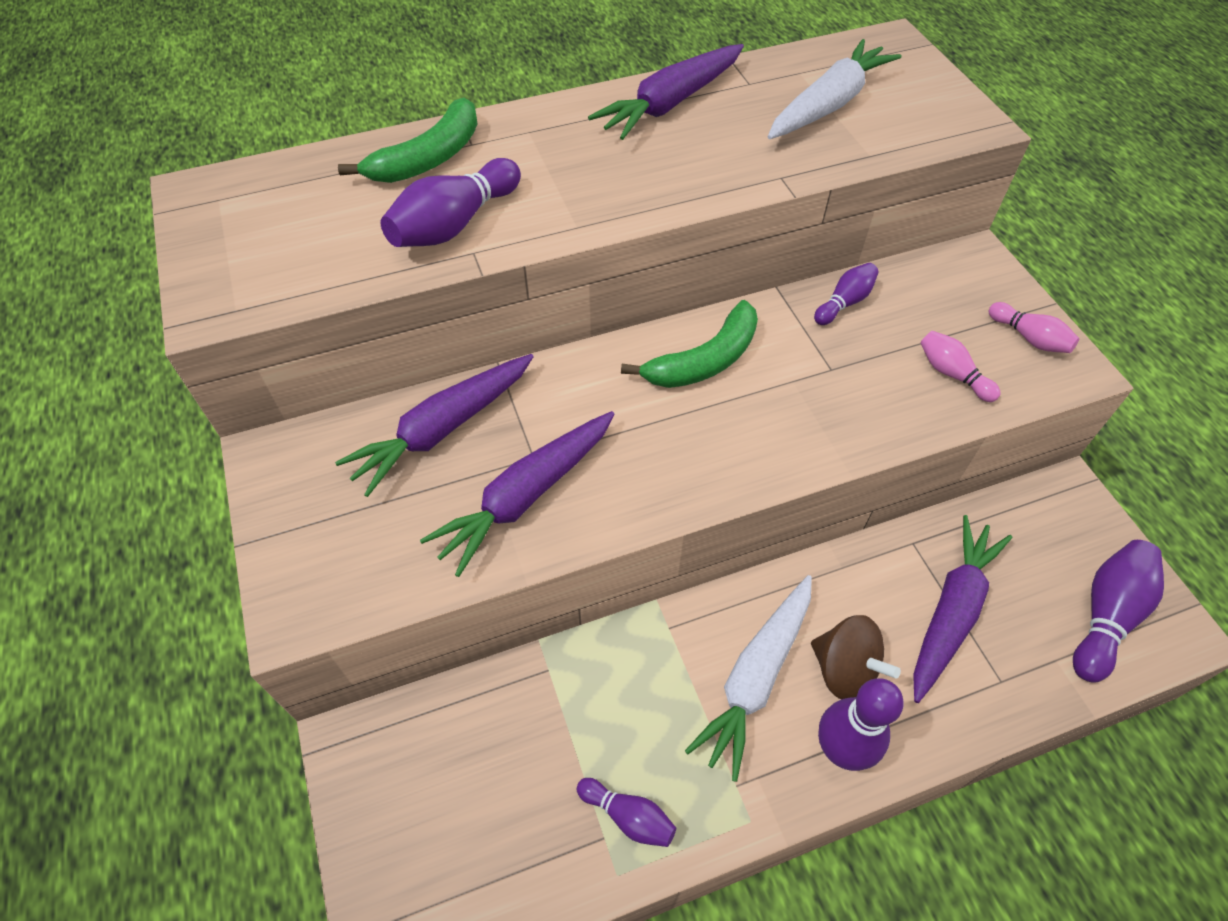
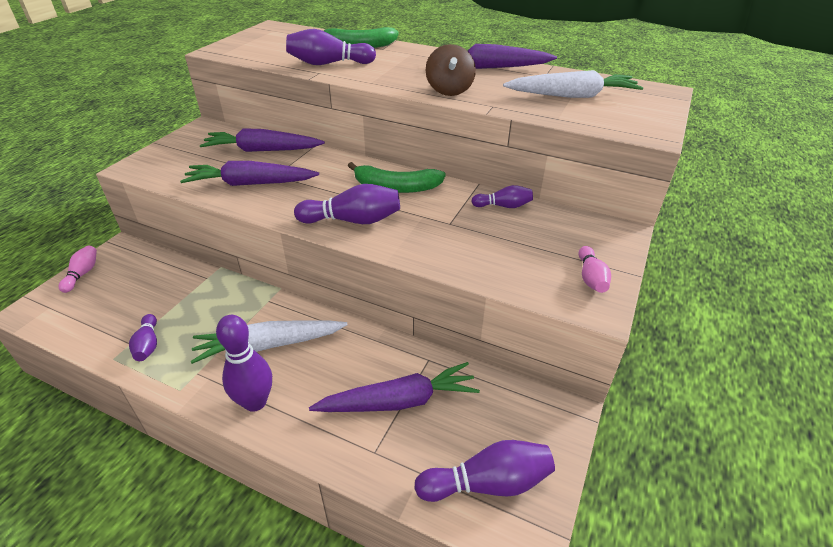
camera: 45 degrees right, 15 degrees down
(736, 448) = (353, 220): none -> purple bowling pin
(844, 669) = (309, 376): brown spinning top -> brown spinning top (449, 90)
(952, 374) = (512, 262): pink bowling pin -> pink bowling pin (82, 274)

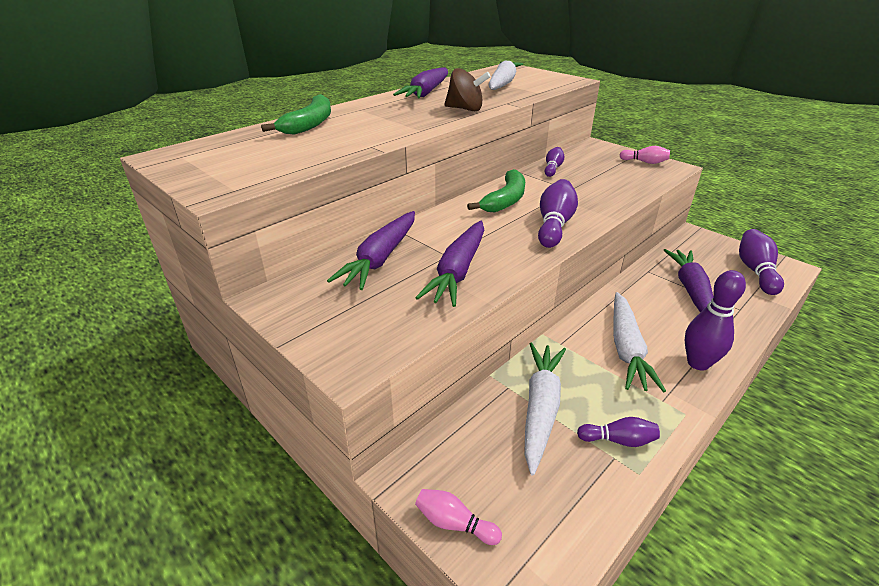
camera: 70 degrees left, 5 degrees down
(183, 298) = (540, 408): none -> white carrot
(328, 64) = (349, 140): purple bowling pin -> none

